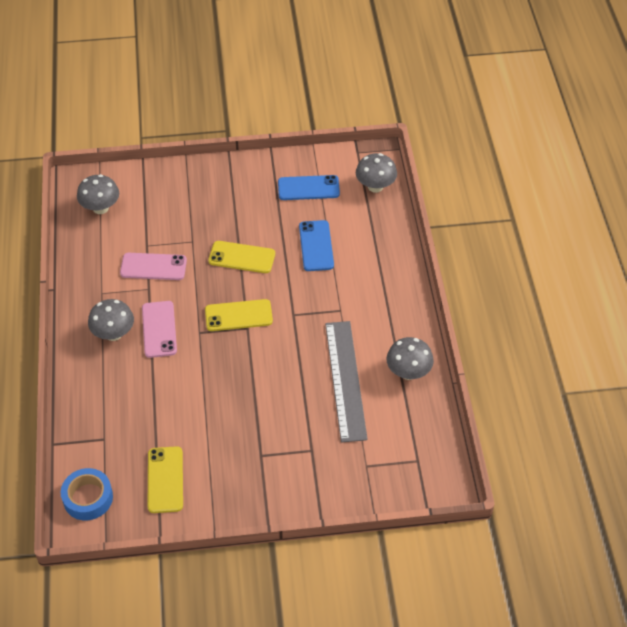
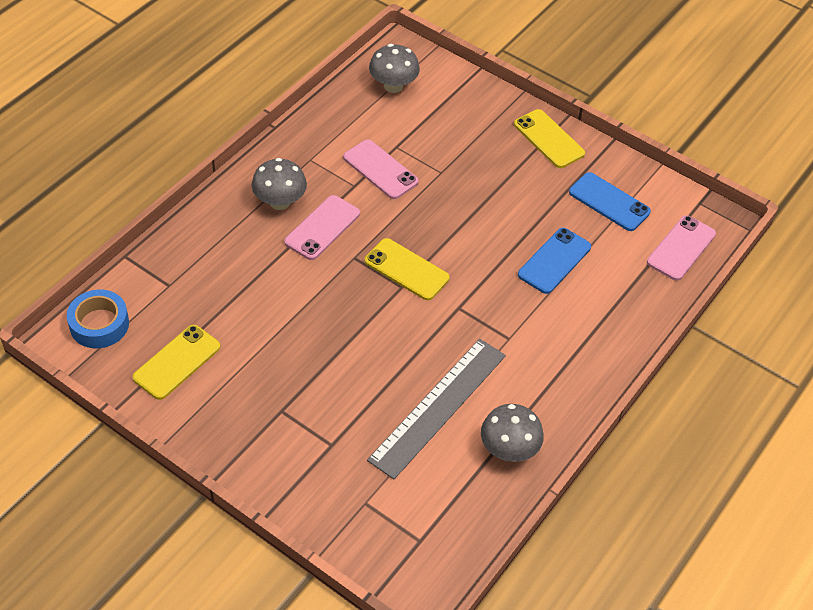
camera: 40 degrees right, 0 degrees up
(242, 257) = (470, 219): yellow phone -> yellow phone (548, 139)
(375, 186) = (681, 248): grey mushroom -> pink phone

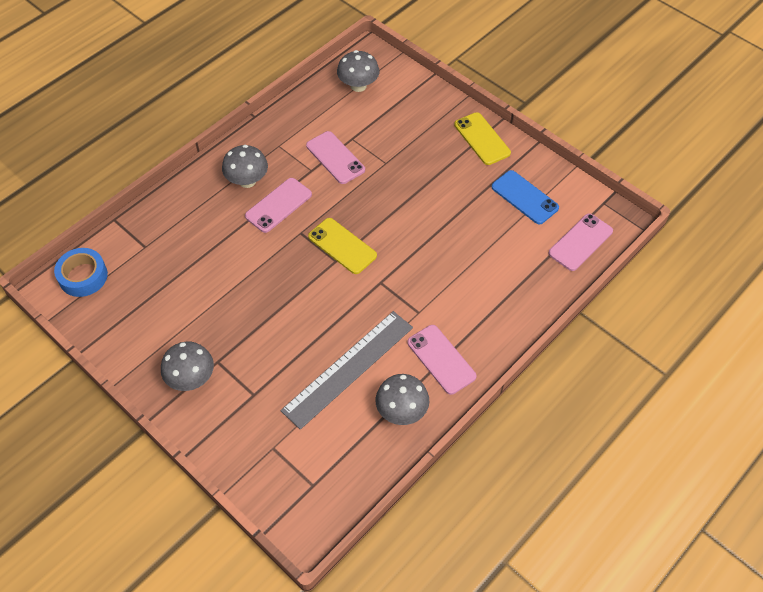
camera: 10 degrees right, 5 degrees up
(177, 362) = (139, 313): yellow phone -> none
(253, 432) = (191, 378): none -> grey mushroom
(544, 389) = (441, 359): none -> pink phone
(554, 261) = (468, 246): blue phone -> none

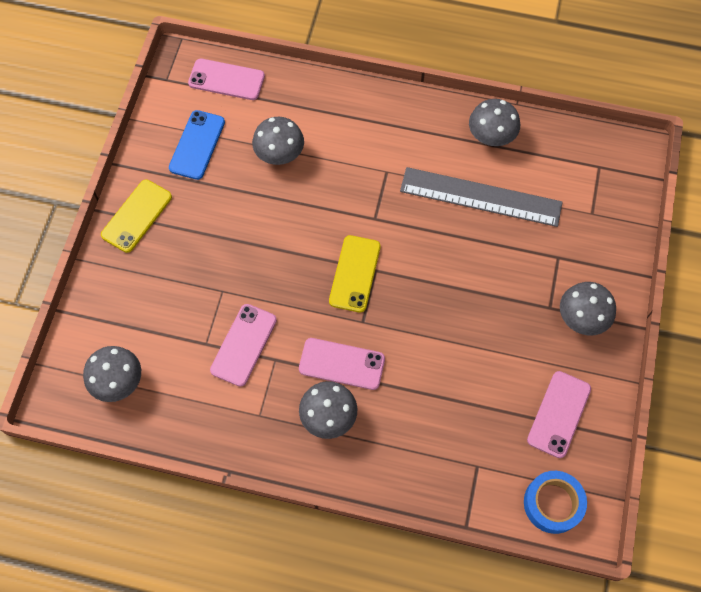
camera: 120 degrees left, 10 degrees up
(441, 359) = (422, 131): pink phone -> pink phone (559, 414)
(482, 246) = (280, 155): none -> grey mushroom

